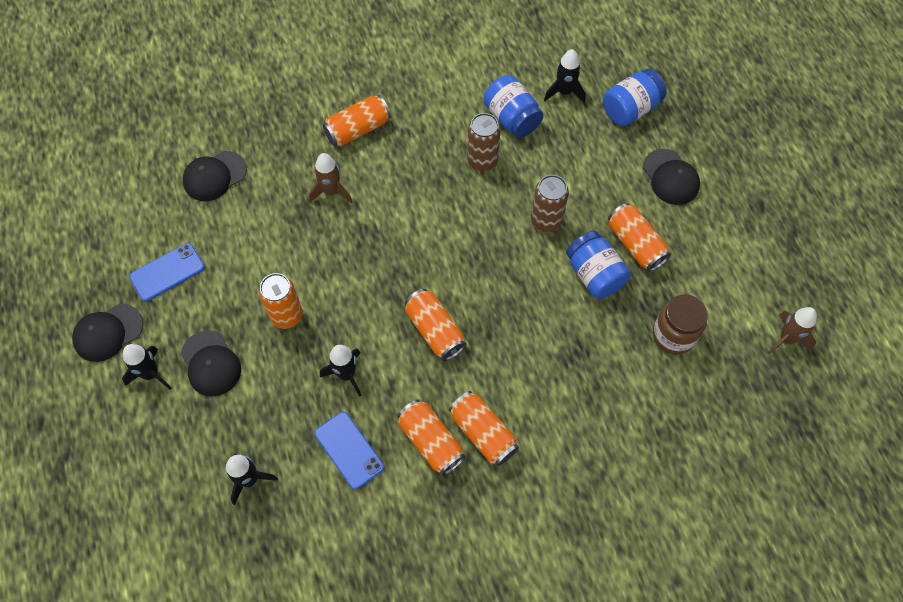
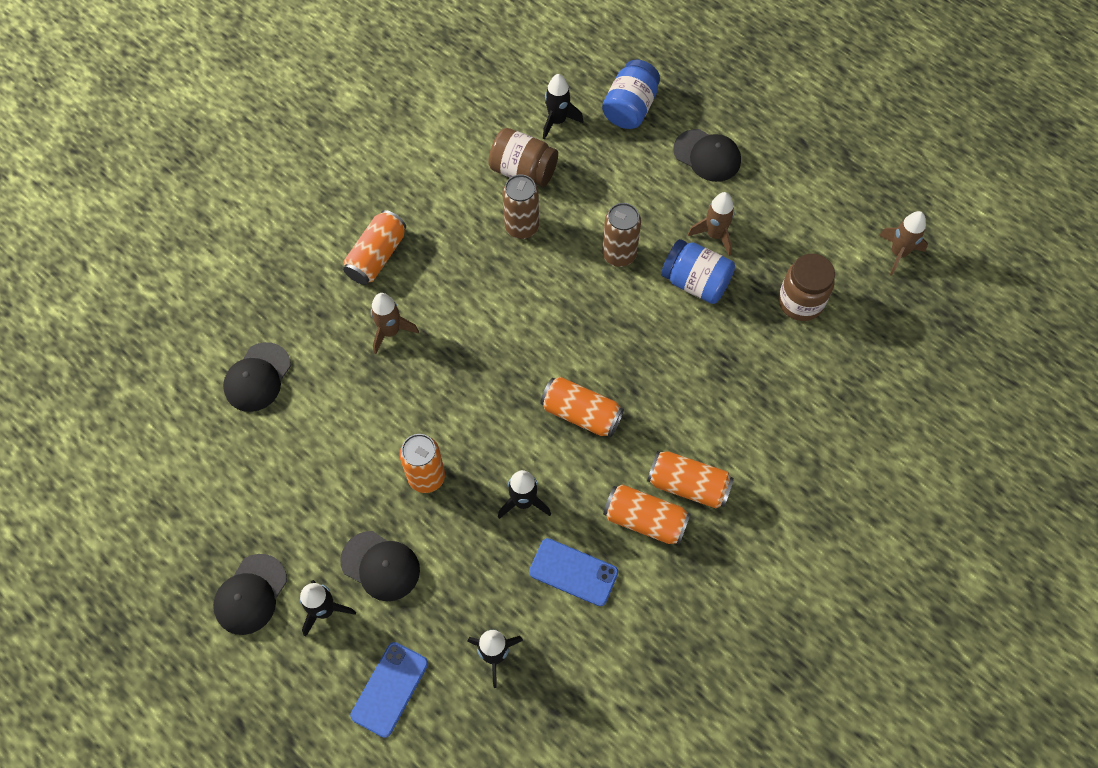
camera: 30 degrees left, 0 degrees up
(167, 272) = (273, 500): blue phone -> blue phone (389, 689)
(512, 118) = (523, 171): blue jar -> brown jar
(635, 244) = (714, 235): orange can -> brown rocket

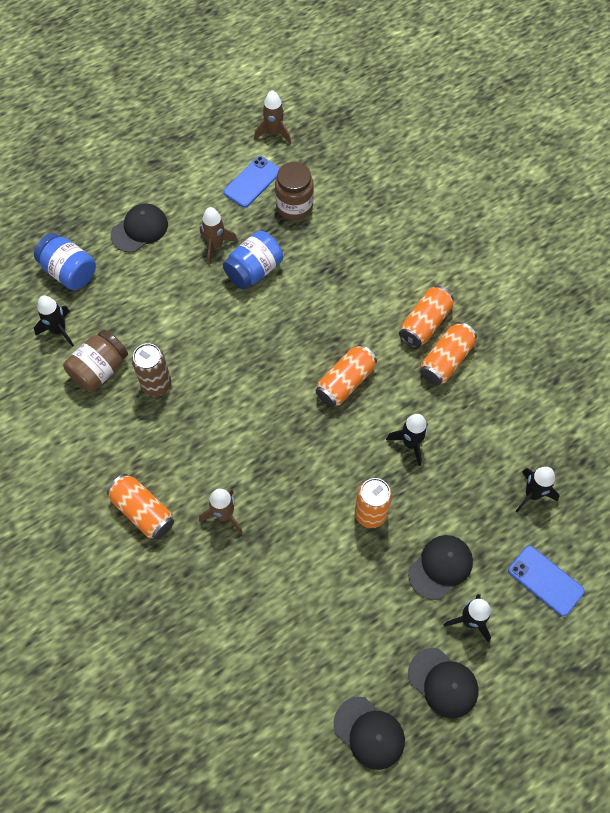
camera: 75 degrees left, 0 degrees up
(257, 377) = (234, 642): black cap -> black cap (369, 733)
(573, 572) = (476, 421): blue phone -> blue phone (252, 182)
(619, 254) = (210, 317): brown can -> none

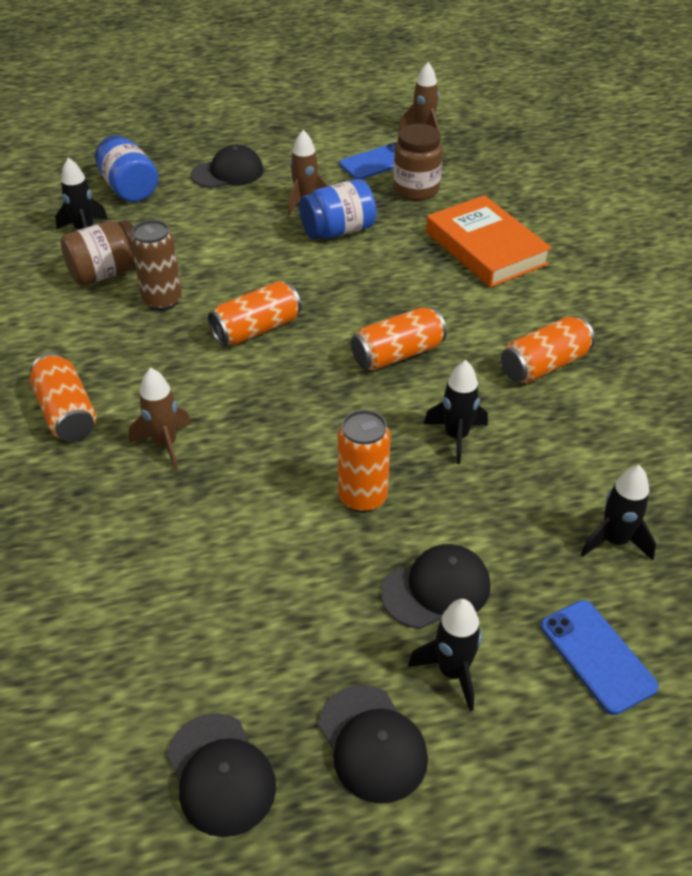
camera: 20 degrees right, 20 degrees down
(368, 255) = (486, 248): none -> orange book
(424, 323) = (531, 323): orange can -> orange can (256, 329)

